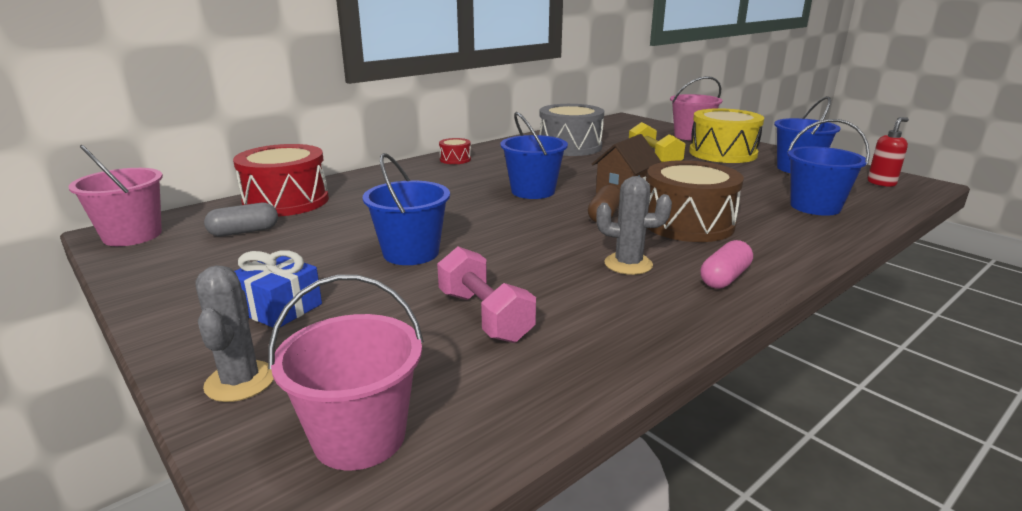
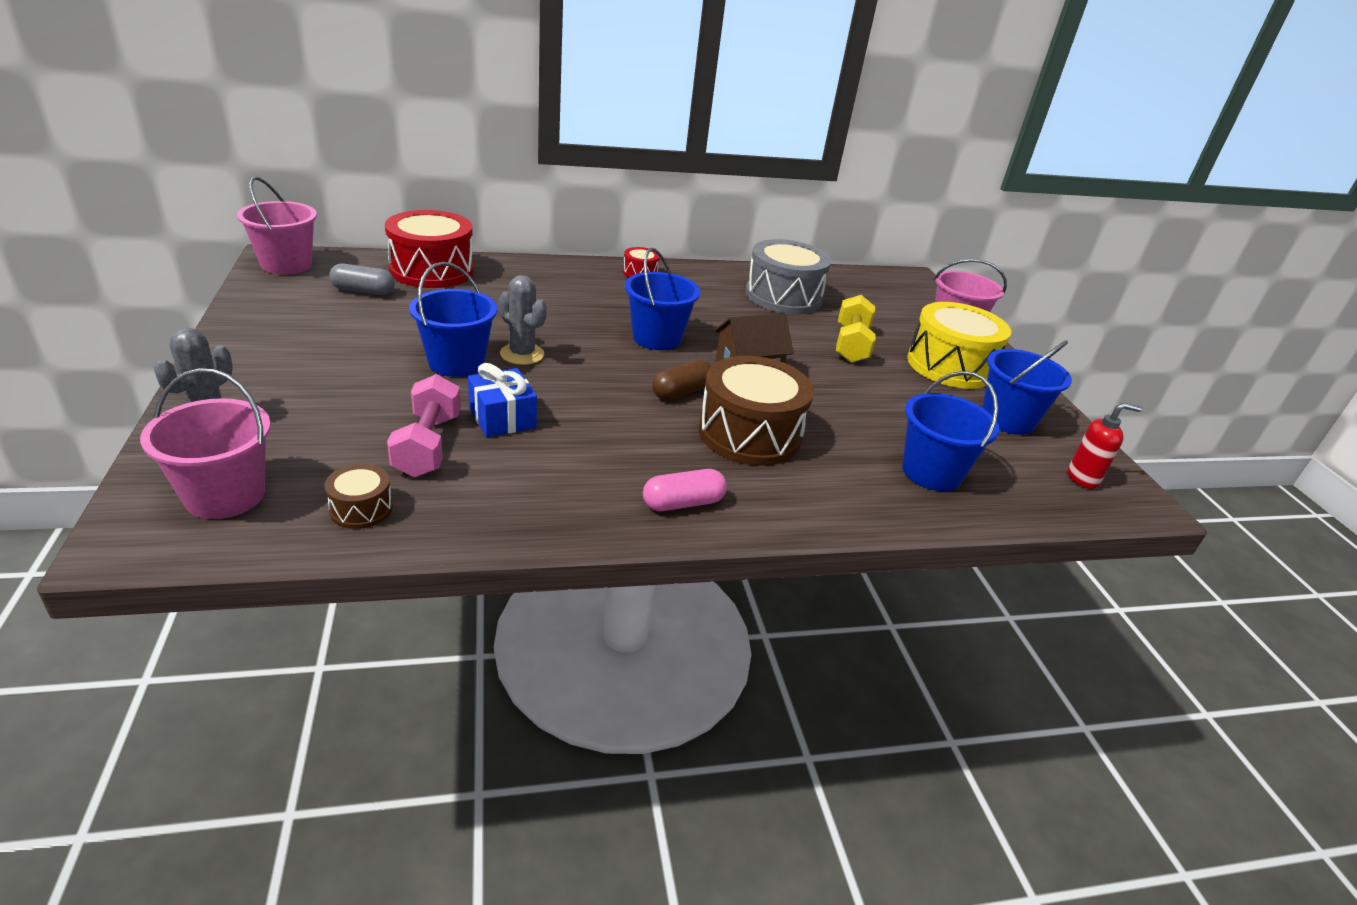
camera: 25 degrees right, 10 degrees up
(279, 308) = (301, 373): blue gift -> blue gift (502, 418)
(508, 386) = (361, 509): none -> brown drum
(628, 264) = (618, 451): grey cactus -> grey cactus (522, 354)

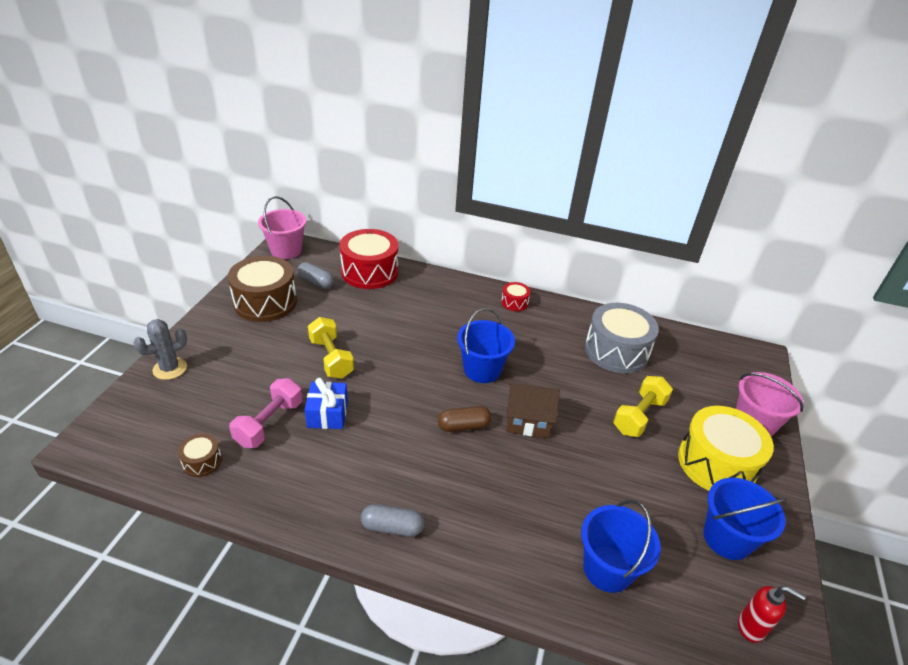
camera: 30 degrees right, 5 degrees up
(225, 495) = (143, 427): pink bucket -> none
(456, 362) = (331, 358): blue bucket -> yellow dumbbell
(522, 354) = (377, 361): grey cactus -> none
(683, 503) = (392, 527): pink capsule -> grey capsule
(749, 434) = (486, 481): brown drum -> brown drum (265, 302)

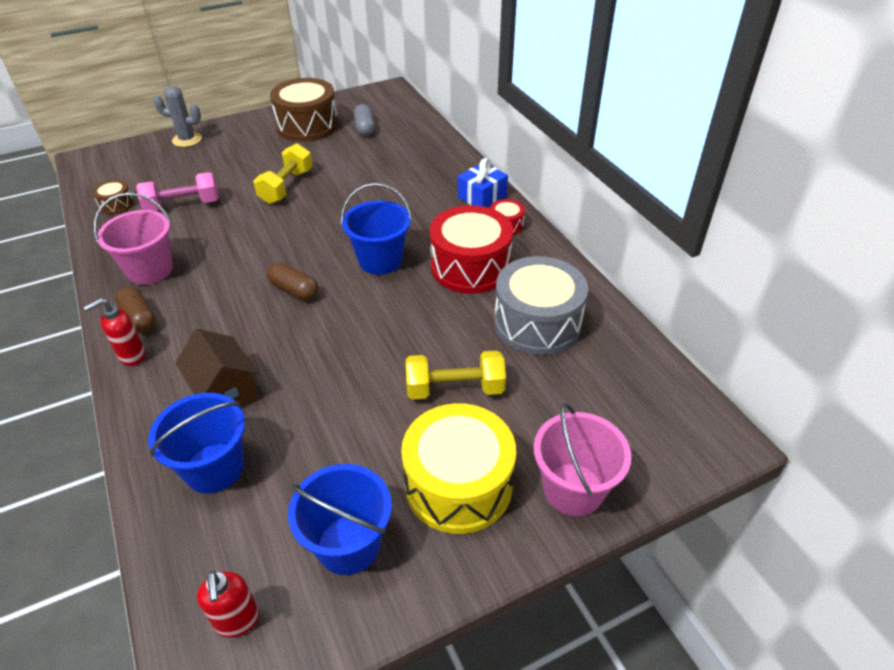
camera: 50 degrees right, 5 degrees up
(286, 250) = (381, 95): pink bucket -> pink bucket (150, 270)
(327, 414) = (223, 222): blue gift -> blue gift (482, 197)
(369, 272) = (418, 139): red drum -> red drum (470, 267)
(392, 527) = (140, 318): grey capsule -> brown capsule
(435, 555) = (132, 356): none -> red soap dispenser
(528, 421) = (347, 321): brown house -> brown house (225, 392)

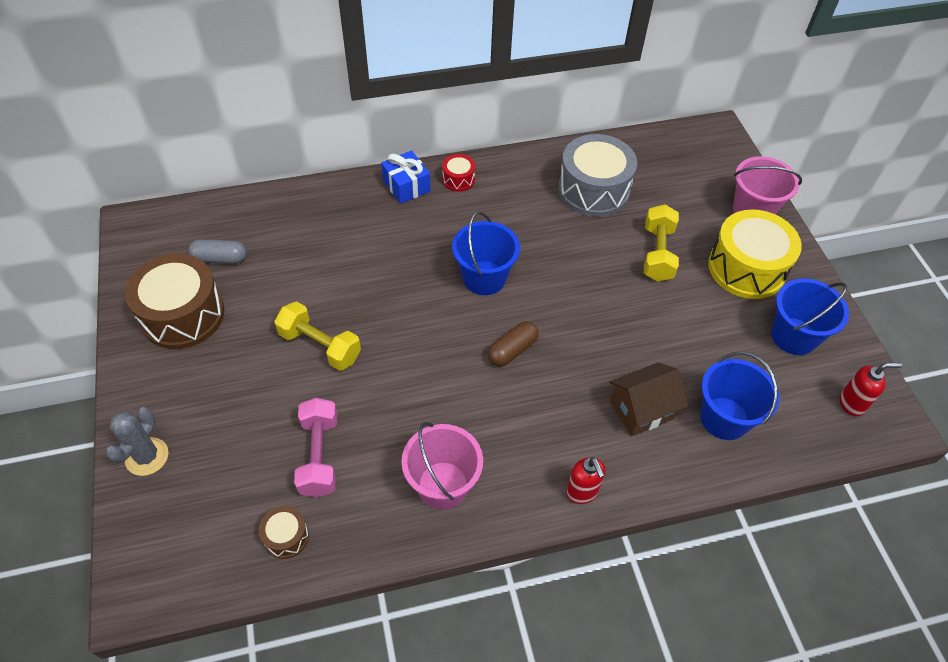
camera: 80 degrees left, 10 degrees up
(140, 318) = (525, 489): brown capsule -> none
(470, 267) = (512, 216): red drum -> none

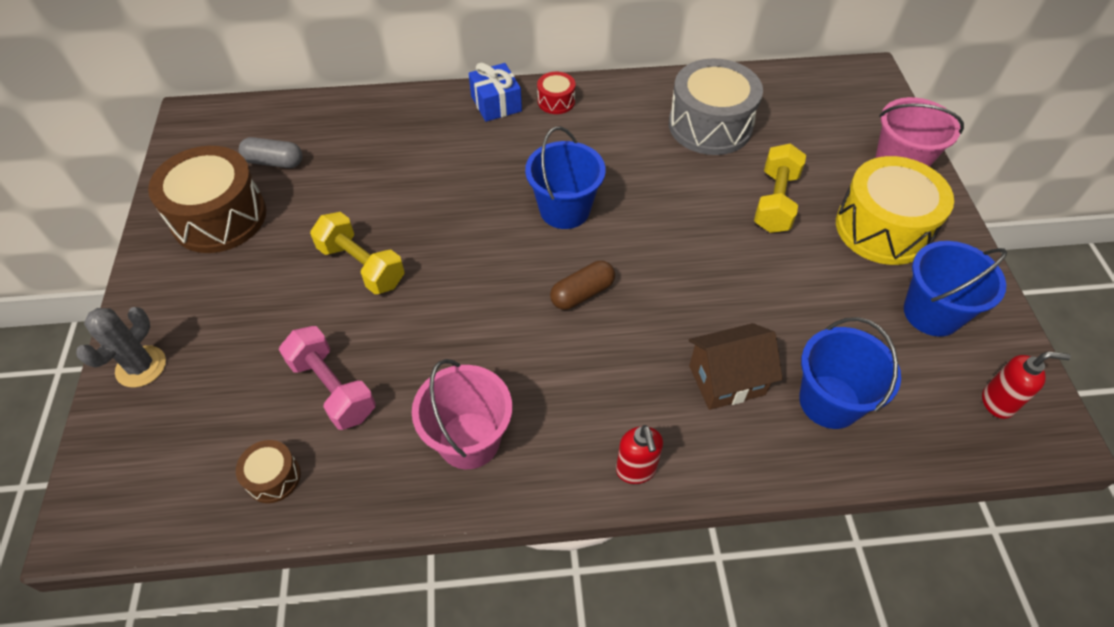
camera: 10 degrees right, 0 degrees up
(319, 456) = (332, 388): pink dumbbell -> pink dumbbell turned 45 degrees counterclockwise

